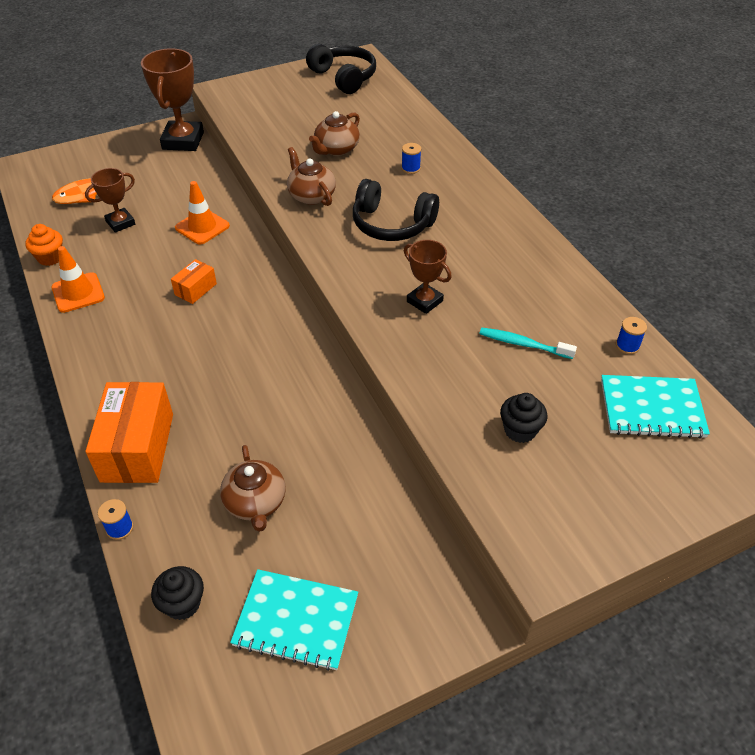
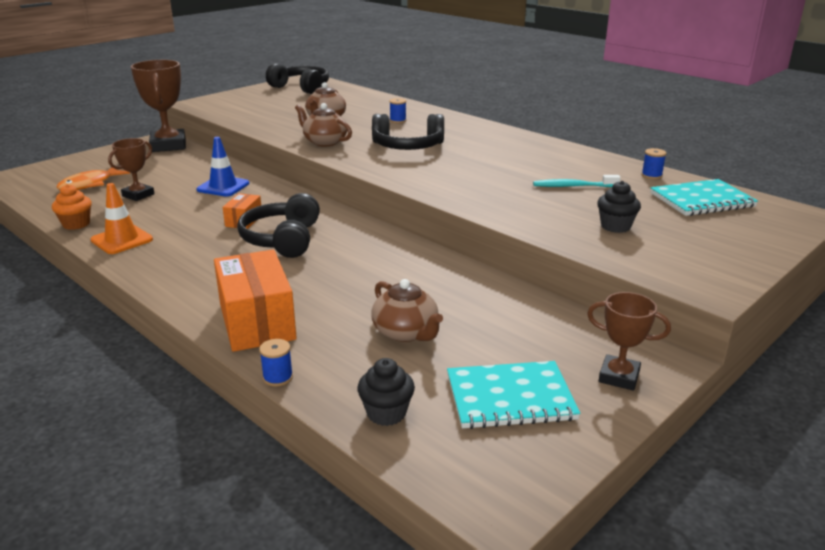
camera: 20 degrees left, 20 degrees down
(202, 227) = (223, 187): orange traffic cone -> blue traffic cone
(216, 330) = (283, 239): none -> black headphones
(424, 301) = (472, 178): brown trophy -> brown trophy (619, 377)

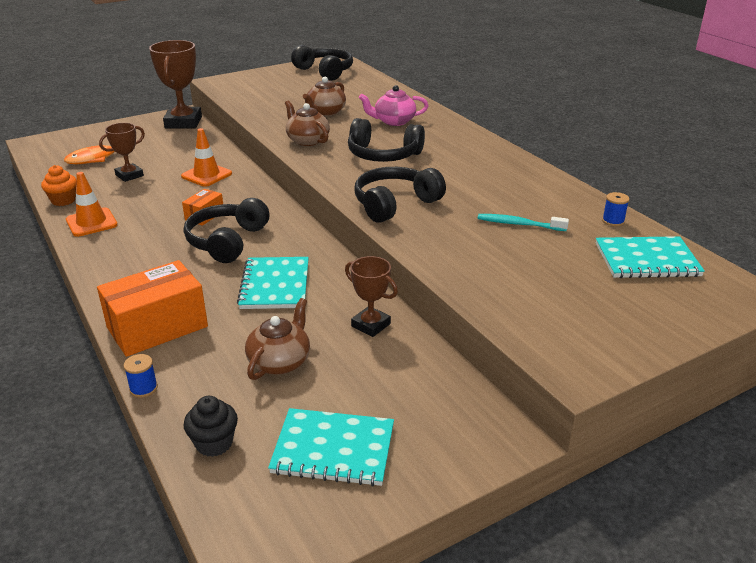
camera: 15 degrees right, 5 degrees up
(223, 187) = (206, 175): blue traffic cone -> orange traffic cone
(257, 321) = (157, 327): orange box -> orange box turned 60 degrees clockwise
(357, 270) = (275, 285): none -> turquoise notebook
(398, 120) = (393, 121): blue spool -> pink teapot
(406, 332) = (280, 361): brown teapot -> brown teapot turned 135 degrees counterclockwise
(448, 183) = (395, 204): none -> black headphones
(615, 226) = (530, 280): black cupcake -> none
(619, 377) = (451, 447): brown trophy -> brown trophy (371, 325)

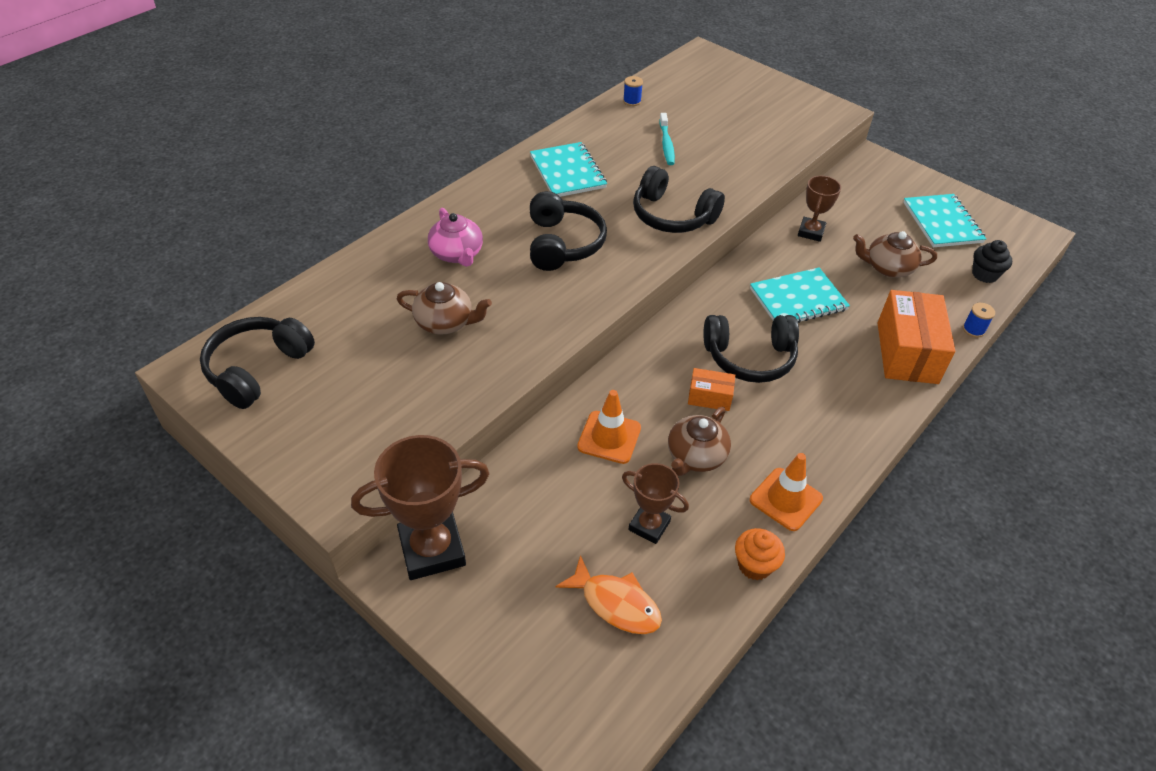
camera: 110 degrees left, 15 degrees up
(157, 327) = (907, 352): orange box -> orange box turned 60 degrees clockwise
(307, 140) = (548, 314): brown teapot -> brown teapot (695, 456)
(647, 260) = (684, 87): turquoise notebook -> turquoise notebook (567, 172)

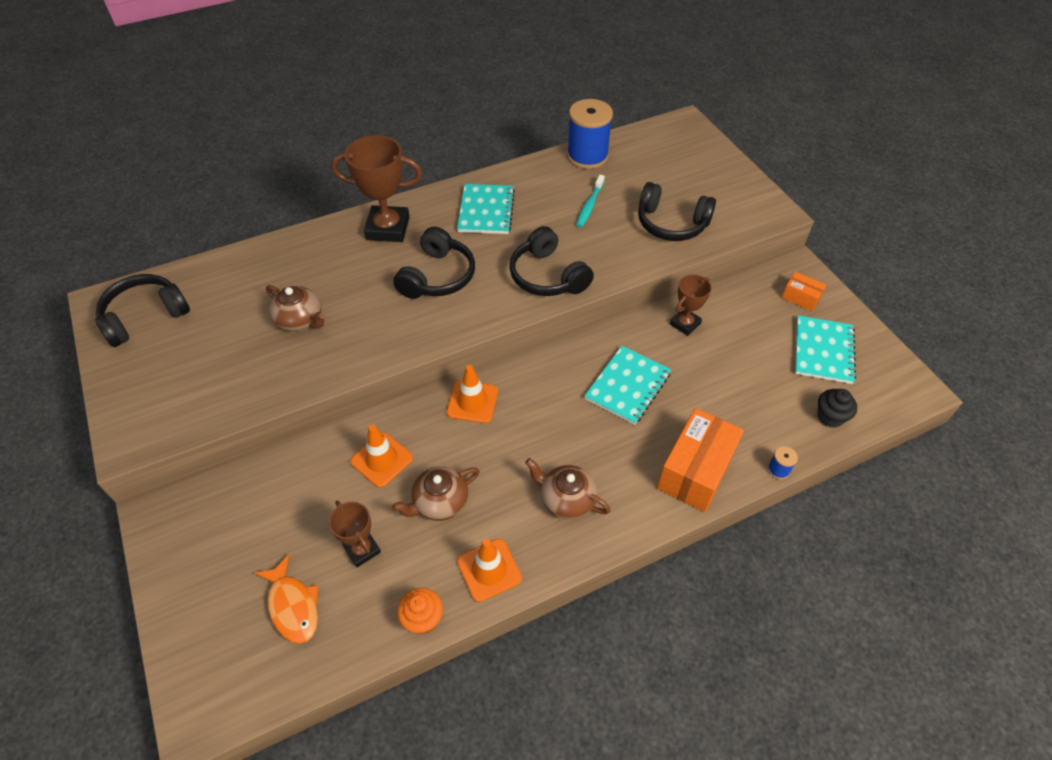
camera: 25 degrees right, 5 degrees up
(432, 549) = (191, 505): brown trophy -> brown trophy (388, 228)
(457, 254) = (348, 262): pink teapot -> none
(632, 101) = (587, 156): blue spool -> blue spool, size x2.45
(662, 356) = (472, 402): none -> orange traffic cone
(709, 397) = (487, 453): orange box -> orange box (800, 298)
(749, 357) = (546, 428): black headphones -> black headphones (671, 224)
(798, 299) = (627, 386): turquoise notebook -> turquoise notebook turned 60 degrees counterclockwise
(887, 267) = (735, 381): brown teapot -> brown teapot (566, 499)

